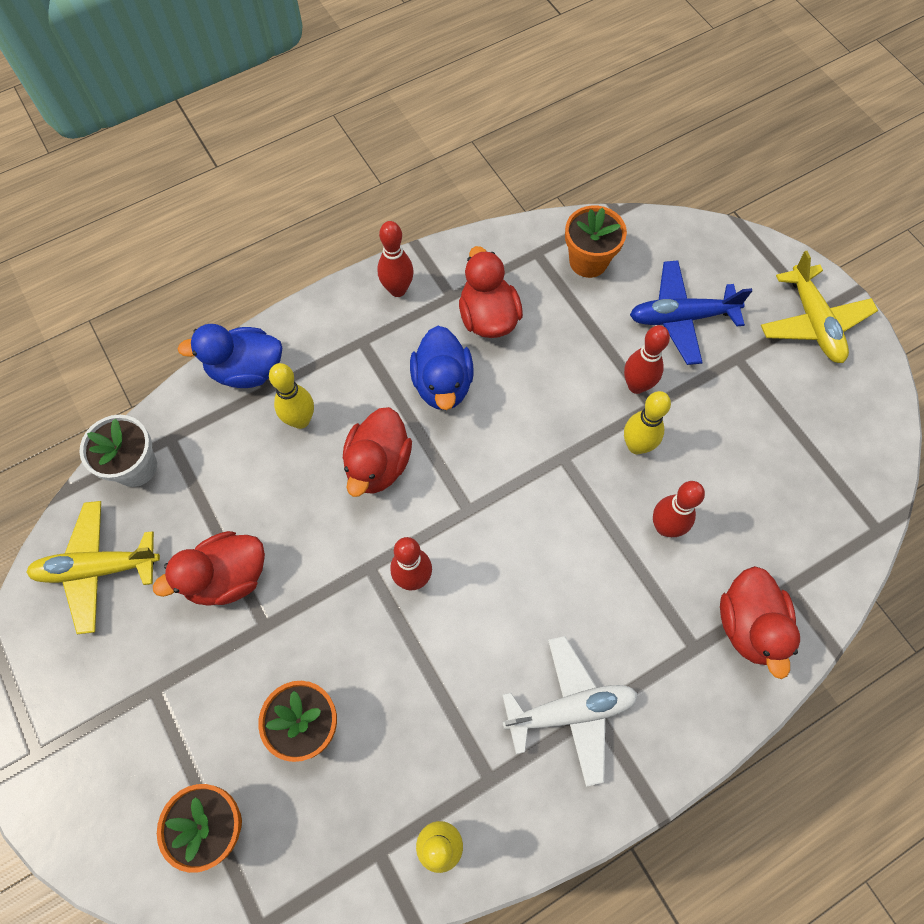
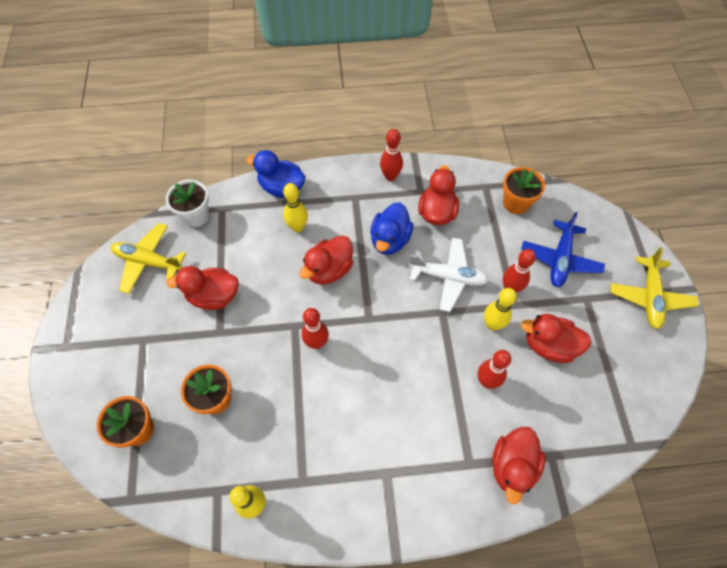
camera: 25 degrees right, 5 degrees down
(570, 710) = (371, 464): white plane -> white plane (448, 277)
(681, 317) = (560, 259): blue plane -> blue plane turned 90 degrees counterclockwise
(721, 443) = (549, 345): none -> red duck

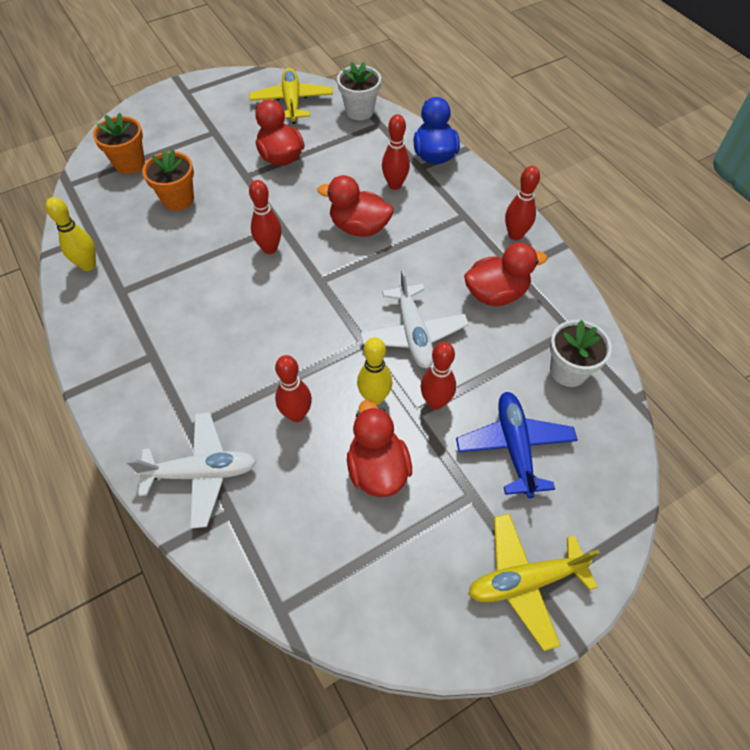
camera: 65 degrees right, 5 degrees down
(297, 227) = (395, 185): yellow bowling pin -> red bowling pin
(390, 240) = (429, 264): blue duck -> none
(512, 466) = (201, 473): red duck -> white plane
(515, 203) = (568, 370): orange flower pot -> white flower pot
(560, 259) = (514, 447): blue plane -> blue plane turned 90 degrees clockwise

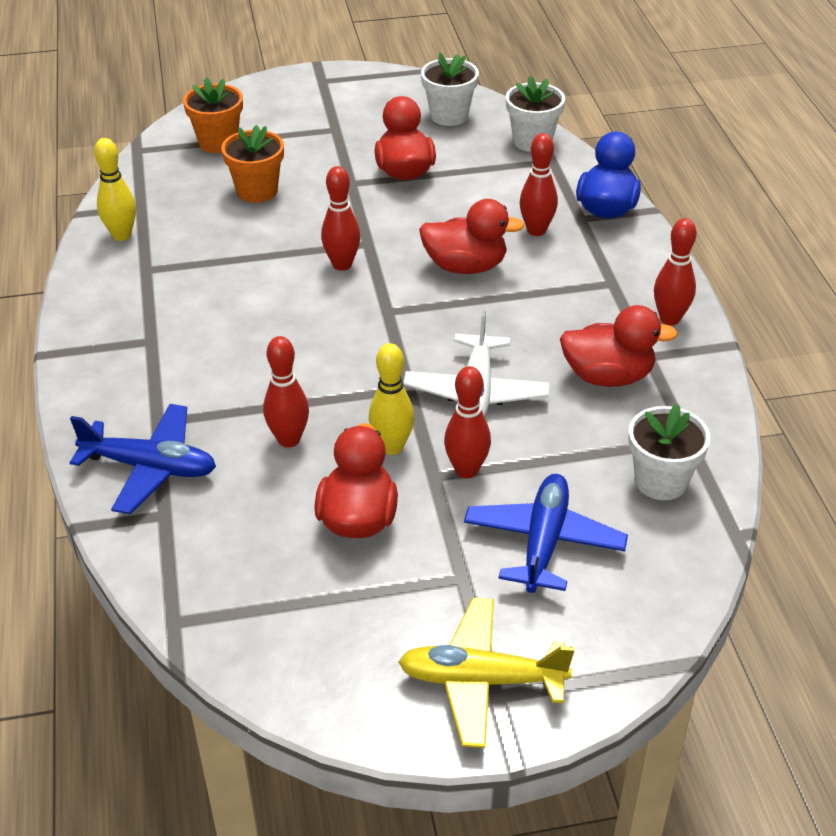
camera: 20 degrees right, 15 degrees down
(201, 473) = (150, 467): white plane -> blue plane
(292, 102) = (449, 116): yellow plane -> white flower pot
(359, 227) = (465, 266): red duck -> red duck turned 150 degrees clockwise

